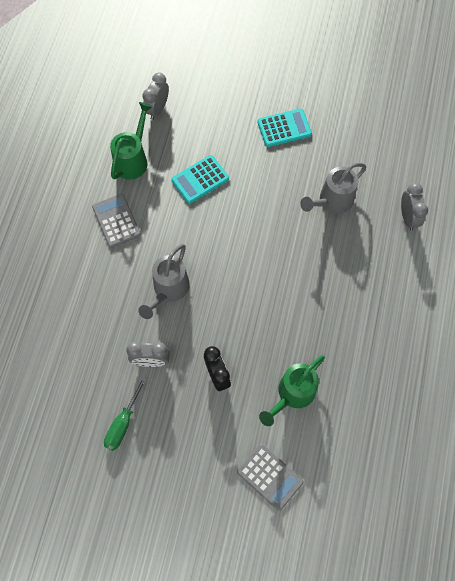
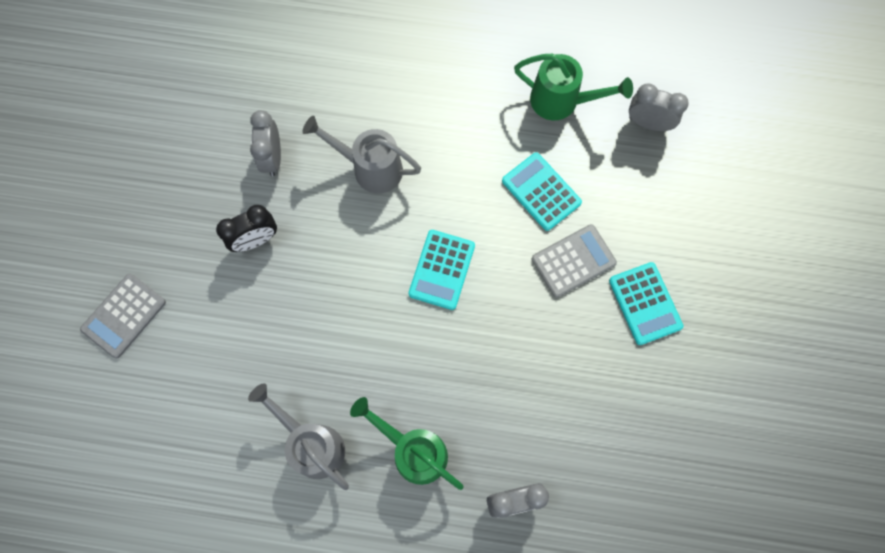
camera: 85 degrees right, 5 degrees up
(116, 221) = (465, 92): grey calculator -> grey calculator (573, 261)
(123, 423) = (192, 135): green screwdriver -> none
(251, 247) = (442, 270): none -> turquoise calculator
(292, 394) = (232, 338): green watering can -> green watering can (413, 451)
(332, 201) = (528, 381): grey watering can -> grey watering can (312, 444)

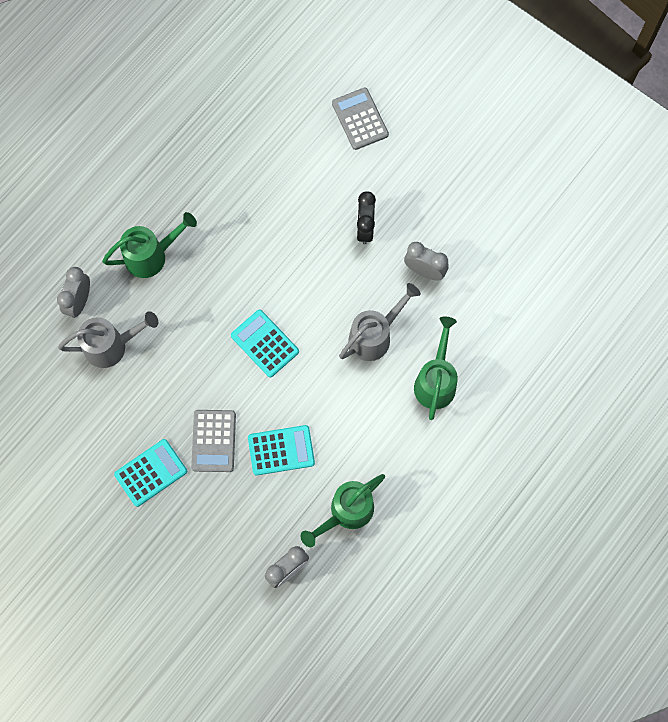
camera: 120 degrees right, 0 degrees up
(312, 444) = (197, 195): grey watering can -> grey watering can (111, 346)
(384, 89) = (436, 381): none -> green watering can
(645, 303) = (151, 473): turquoise calculator -> turquoise calculator turned 135 degrees clockwise

